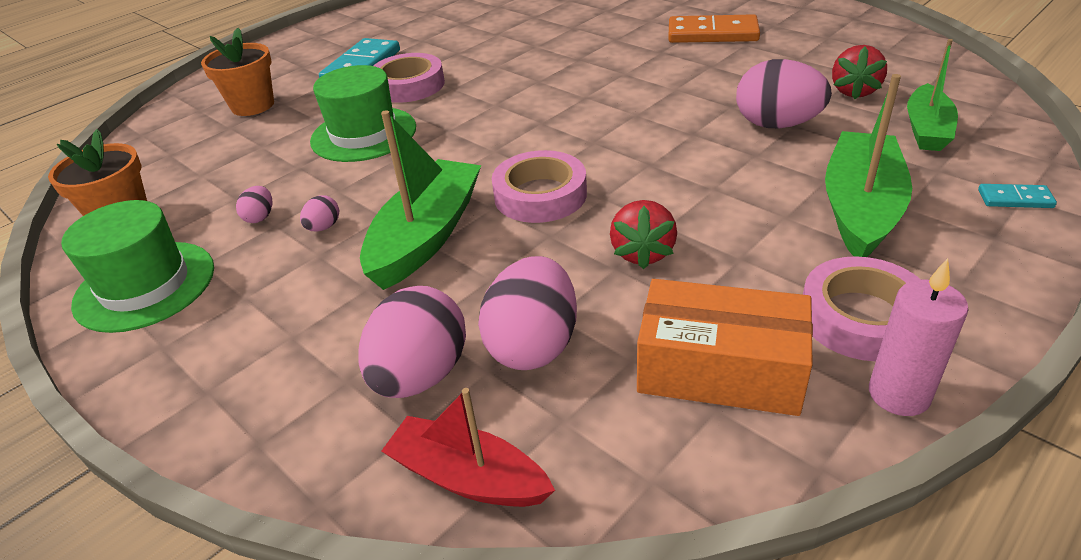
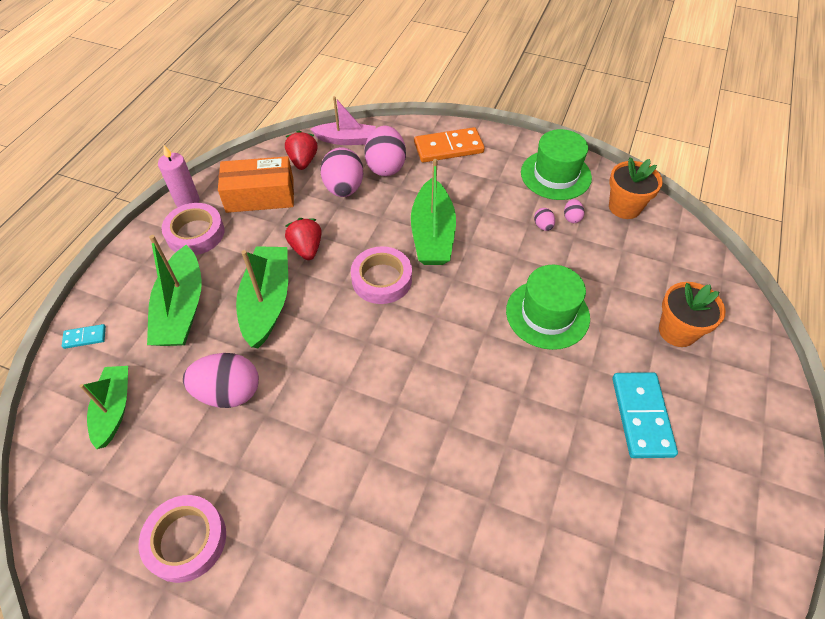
camera: 155 degrees right, 15 degrees up
(324, 227) = (497, 227): pink egg -> pink egg (572, 218)
(408, 85) = (566, 391): pink tape -> pink tape (186, 540)
(468, 477) = (346, 140): red boat -> pink boat
(712, 34) = (296, 573): orange domino -> orange domino (448, 148)
(721, 196) = (267, 302): none -> green boat
(854, 91) = (158, 461): red strawberry -> red strawberry (303, 161)

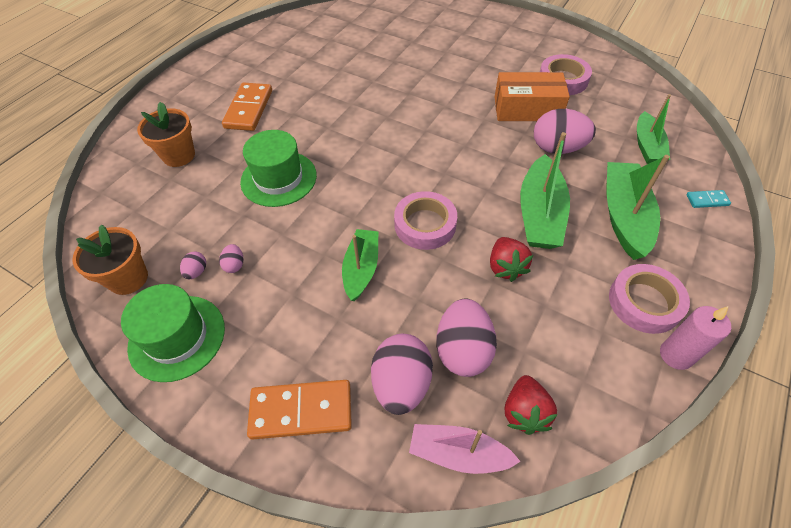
camera: 170 degrees left, 0 degrees up
(260, 195) = (577, 352): orange box -> orange box (527, 109)
(432, 234) = (361, 269): green boat -> green boat, size x0.66
(641, 416) = (249, 109): turquoise domino -> orange domino

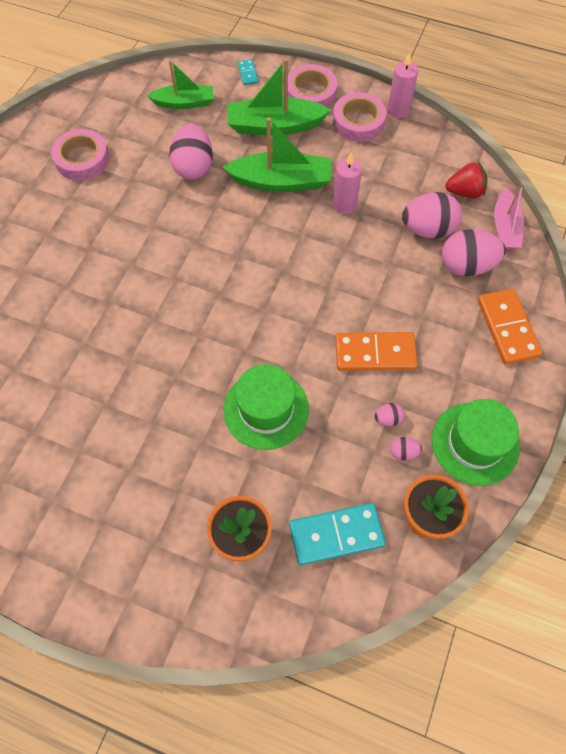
camera: 100 degrees left, 10 degrees up
(150, 212) = (336, 535): none -> turquoise domino
(249, 109) = (146, 479): orange domino -> orange domino (375, 353)
(361, 269) = (368, 309): green boat -> none
(425, 225) = (308, 266): pink tape -> pink tape (311, 93)
(506, 267) = (344, 204): red strawberry -> pink candle
(527, 109) = (134, 190): orange box -> none

